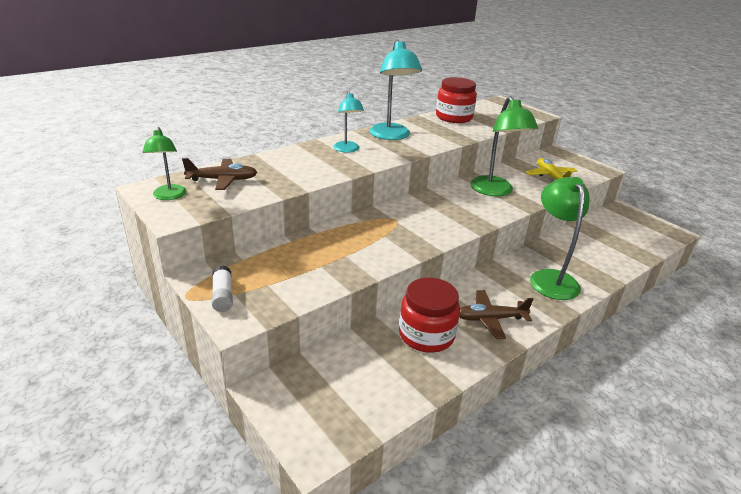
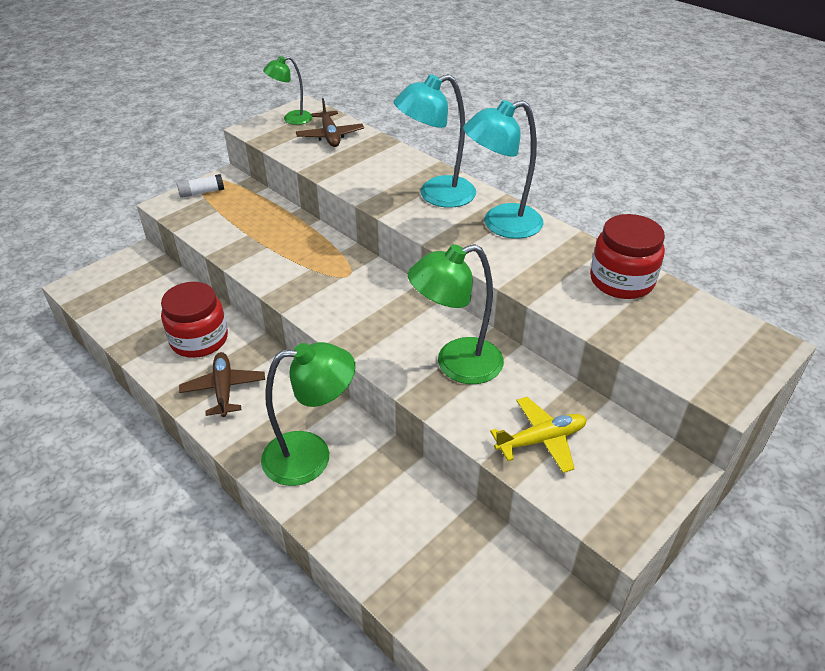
camera: 85 degrees right, 10 degrees up
(347, 150) = (436, 195): turquoise lamp -> turquoise lamp, size x1.68

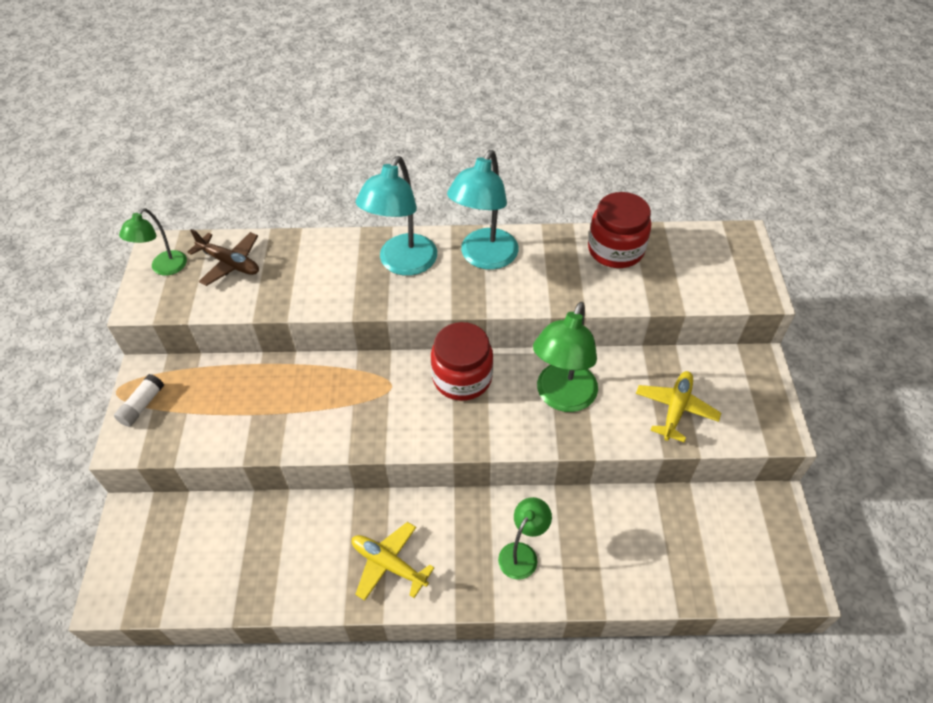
camera: 45 degrees left, 10 degrees up
(199, 340) = (308, 542): red jar -> red jar (462, 378)
(223, 389) = (388, 564): brown plane -> yellow plane
(311, 456) = (522, 553): green lamp -> green lamp, size x0.59

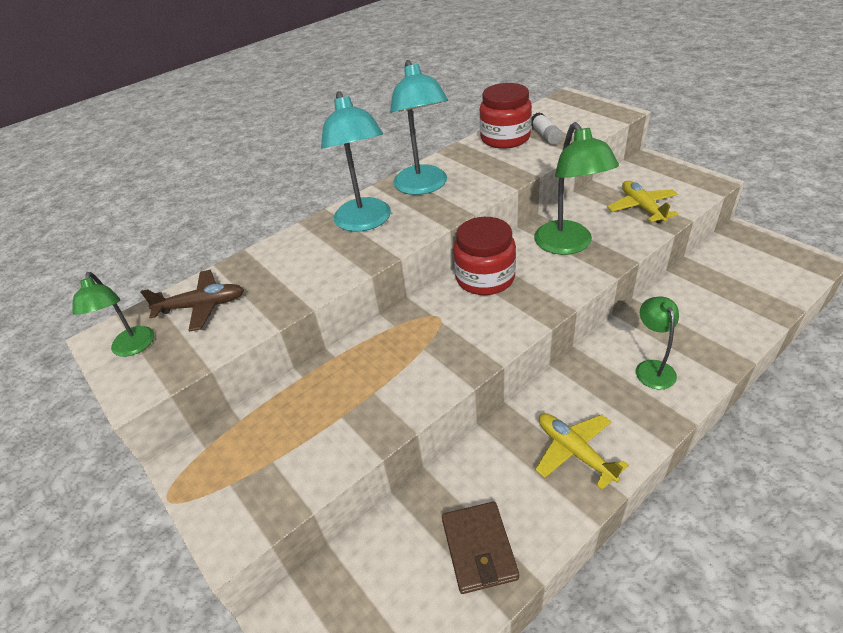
camera: 35 degrees left, 10 degrees down
(142, 405) = (214, 490): white glue stick -> white glue stick (545, 136)
(261, 571) = (479, 548): none -> brown wallet
(388, 564) = (574, 452): yellow plane -> yellow plane turned 60 degrees clockwise

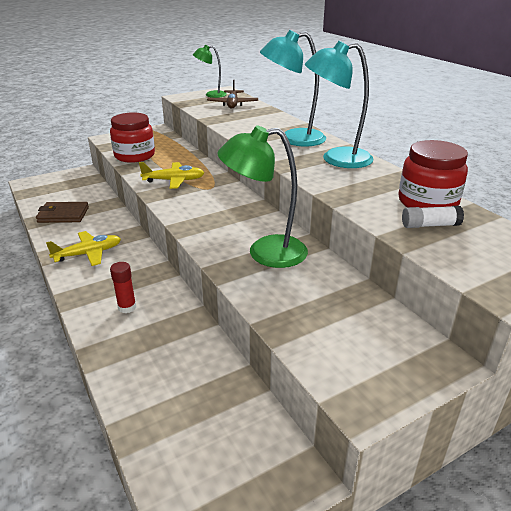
camera: 95 degrees right, 10 degrees down
(485, 278) = (241, 208): red jar -> red jar (134, 156)
(641, 207) = (315, 316): yellow plane -> yellow plane (174, 181)
(652, 368) = (127, 307): green lamp -> red glue stick

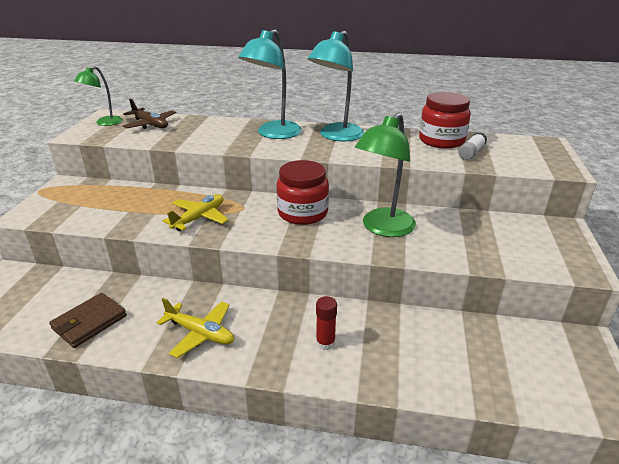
camera: 50 degrees left, 0 degrees up
(88, 254) = (200, 333): yellow plane -> yellow plane turned 105 degrees clockwise
(134, 156) = (103, 217): red jar -> red jar (302, 213)

